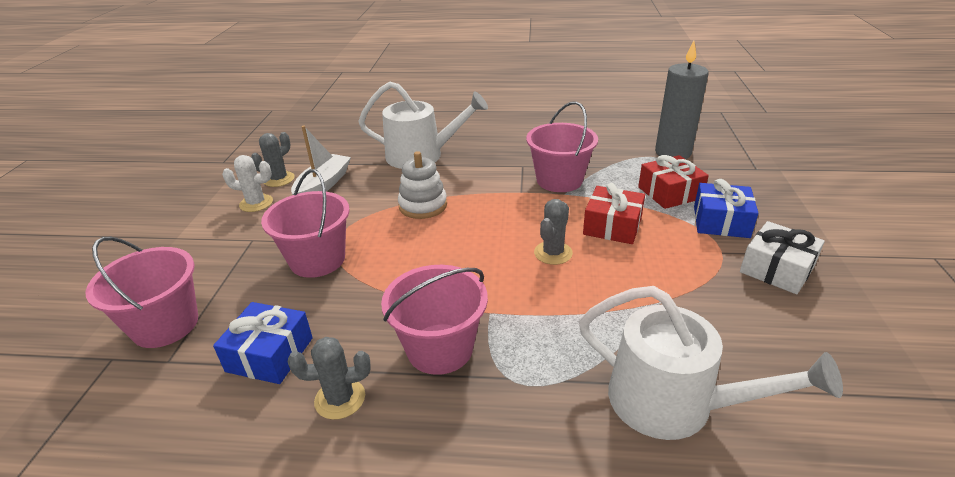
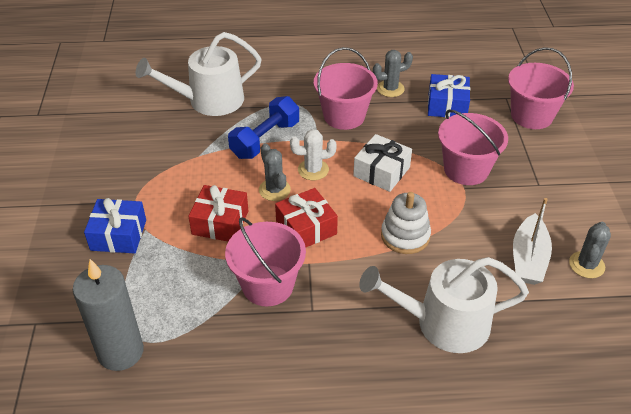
camera: 170 degrees right, 10 degrees up
(256, 203) = (577, 227): white cactus -> white cactus (313, 170)
(553, 253) = (274, 190): grey cactus -> grey cactus turned 45 degrees counterclockwise
(566, 318) = (265, 140): none -> blue dumbbell
(669, 193) = (152, 272): red gift -> red gift (306, 228)
(673, 403) = (209, 101): white watering can -> white watering can turned 45 degrees counterclockwise
(776, 269) = (100, 188): white gift -> white gift (381, 171)

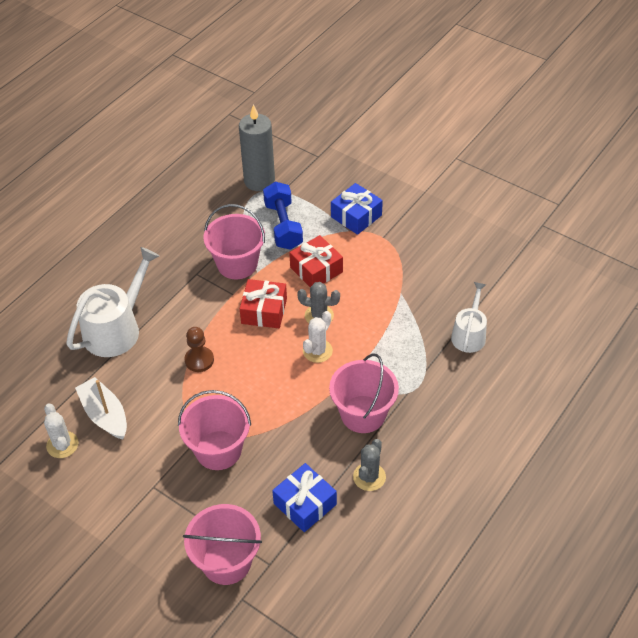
camera: 130 degrees right, 5 degrees up
(209, 101) = (469, 334): white watering can -> white watering can, size x0.61
(265, 140) = (382, 342): blue dumbbell -> blue dumbbell (283, 226)
(381, 171) = (273, 392): white gift -> none
(405, 236) = (199, 360): white stacking toy -> brown pawn
(586, 265) = (62, 445): grey cactus -> white cactus

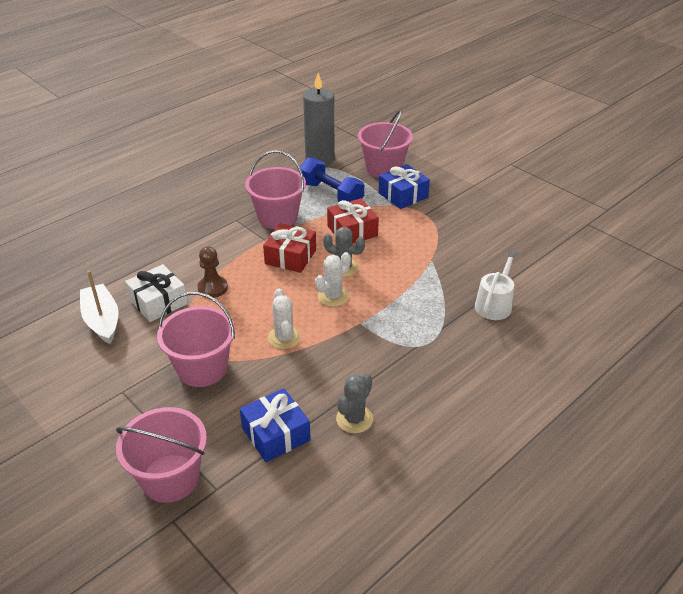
camera: 10 degrees right, 10 degrees down
(62, 445) = (49, 340): white cactus -> white cactus (284, 338)
(116, 329) = (144, 252): white watering can -> none
(152, 385) = (158, 302): none -> white gift
(283, 226) = (331, 194): blue dumbbell -> blue dumbbell turned 45 degrees counterclockwise
(363, 414) = (364, 358): pink bucket -> pink bucket (383, 168)

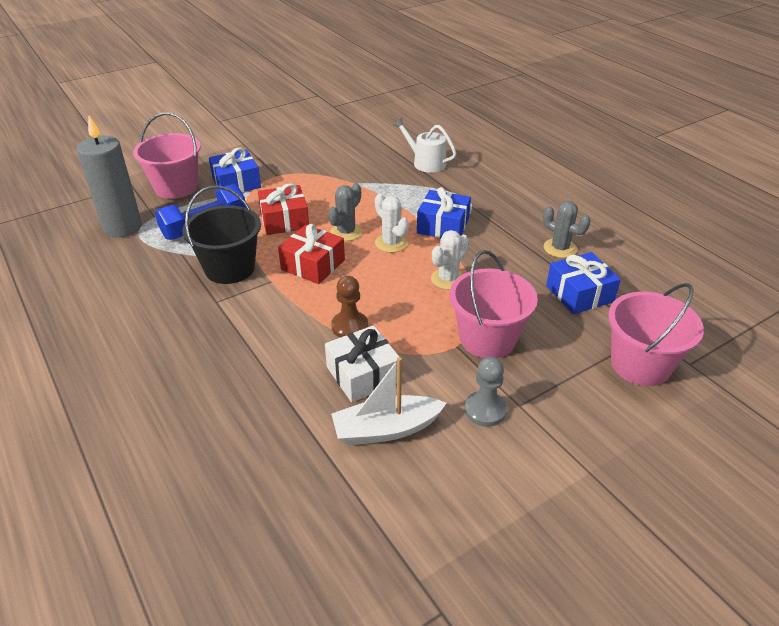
camera: 80 degrees left, 0 degrees up
(117, 371) = (485, 410): none -> grey pawn
(277, 217) = (230, 268): pink bucket -> black bucket
(284, 338) = (448, 279): white cactus -> white cactus turned 45 degrees counterclockwise
(372, 327) = (443, 226): none -> blue gift

